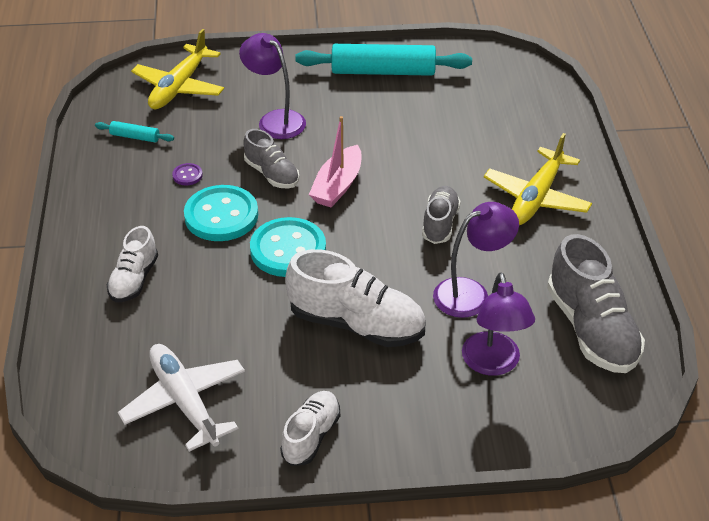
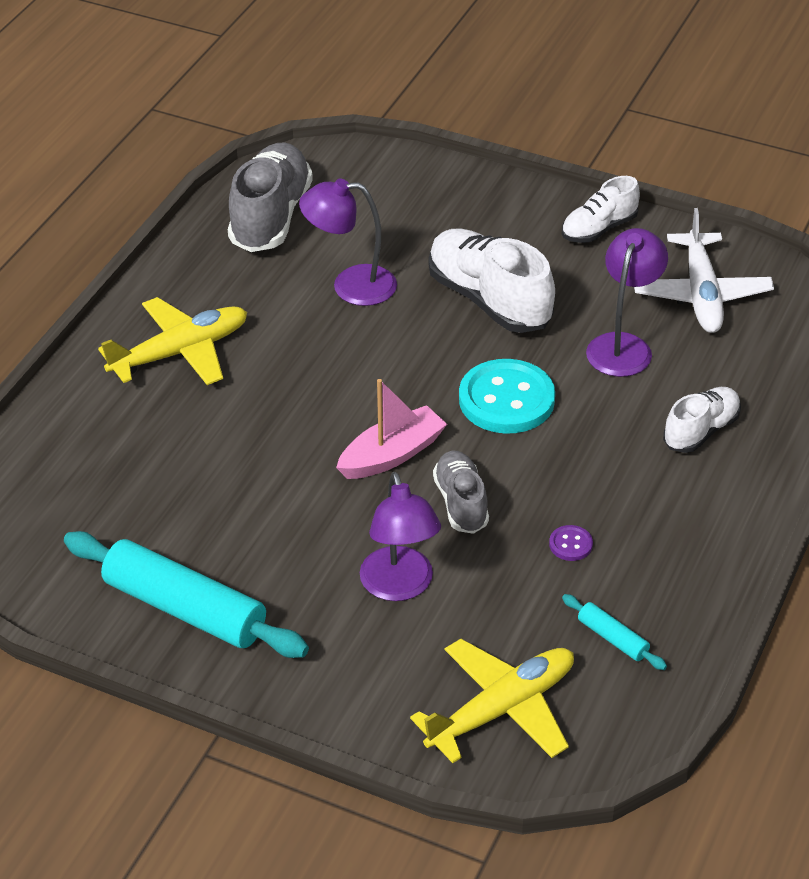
camera: 150 degrees left, 0 degrees up
(221, 216) = (558, 470): turquoise button -> none
(440, 223) = (314, 365): grey shoe -> none
(493, 364) = (389, 223): purple lamp -> purple lamp (623, 345)

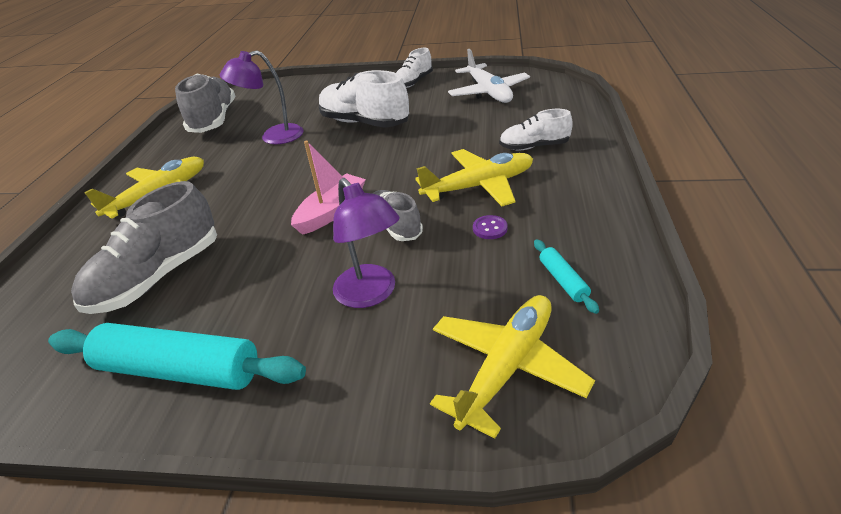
camera: 15 degrees left, 5 degrees down
(170, 485) = (158, 277): none -> grey shoe
(506, 400) = (399, 163): turquoise button -> none
(591, 476) = (479, 186): none -> yellow plane
(612, 638) = (563, 280): turquoise rolling pin -> turquoise rolling pin turned 45 degrees clockwise
(623, 345) = (458, 122): purple lamp -> none
(701, 431) = (534, 147): white shoe -> white shoe turned 120 degrees counterclockwise

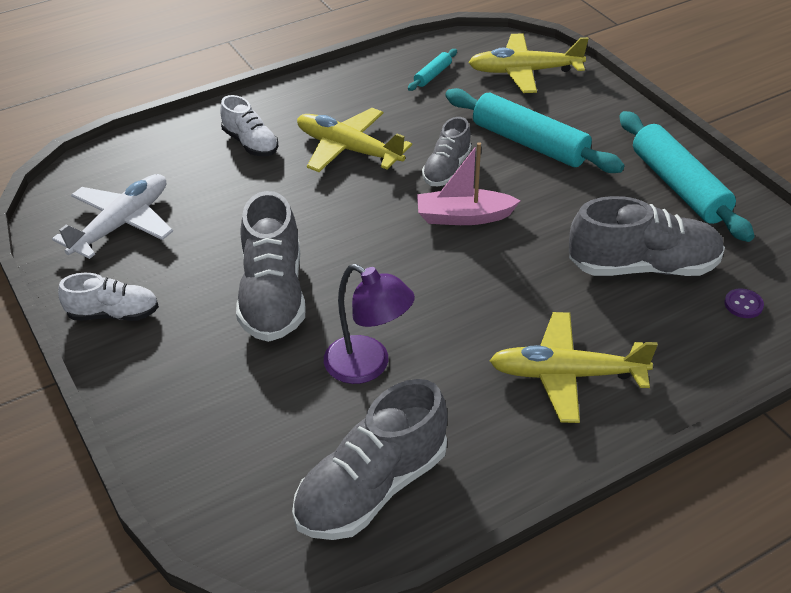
camera: 130 degrees left, 5 degrees up
(364, 123) = (273, 295): white shoe -> grey shoe
(371, 294) = (529, 143): purple lamp -> turquoise rolling pin
(490, 228) = (404, 122): purple button -> purple button (743, 304)

